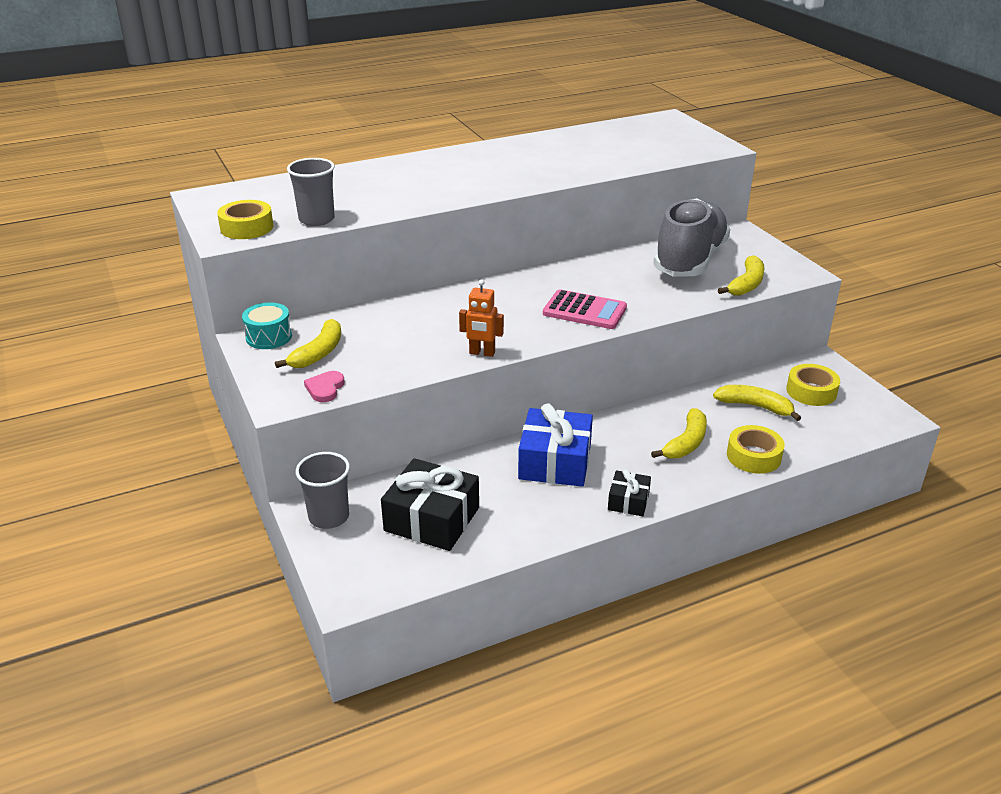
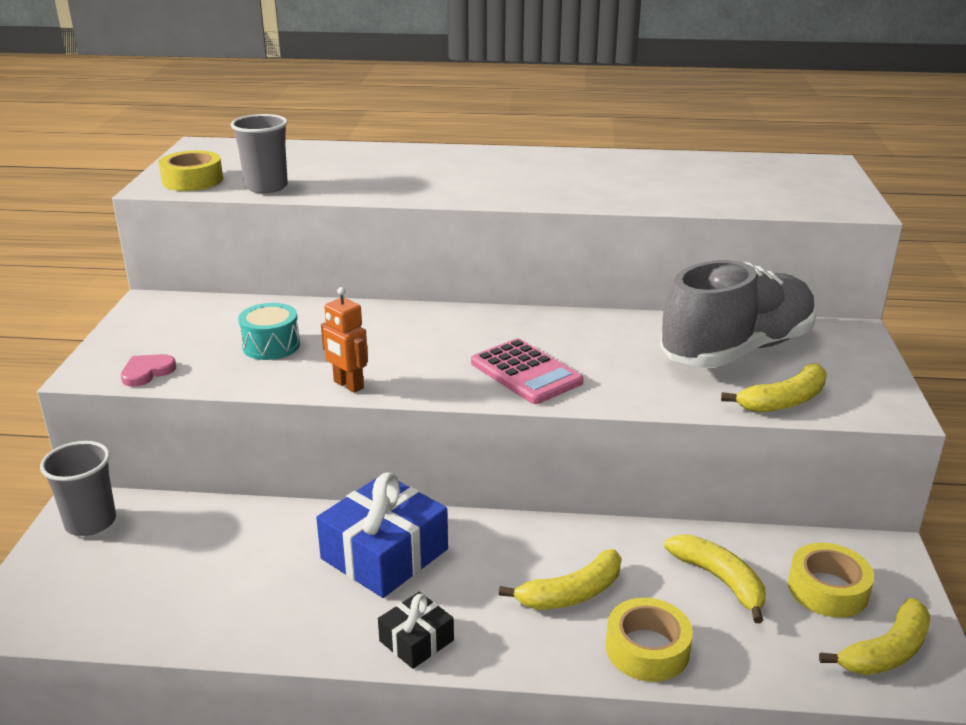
camera: 30 degrees right, 5 degrees down
(269, 337) = (168, 305): turquoise drum -> turquoise drum (271, 345)
(318, 353) = (190, 334): yellow banana -> yellow banana (886, 652)
(432, 519) = (180, 567): black gift -> none

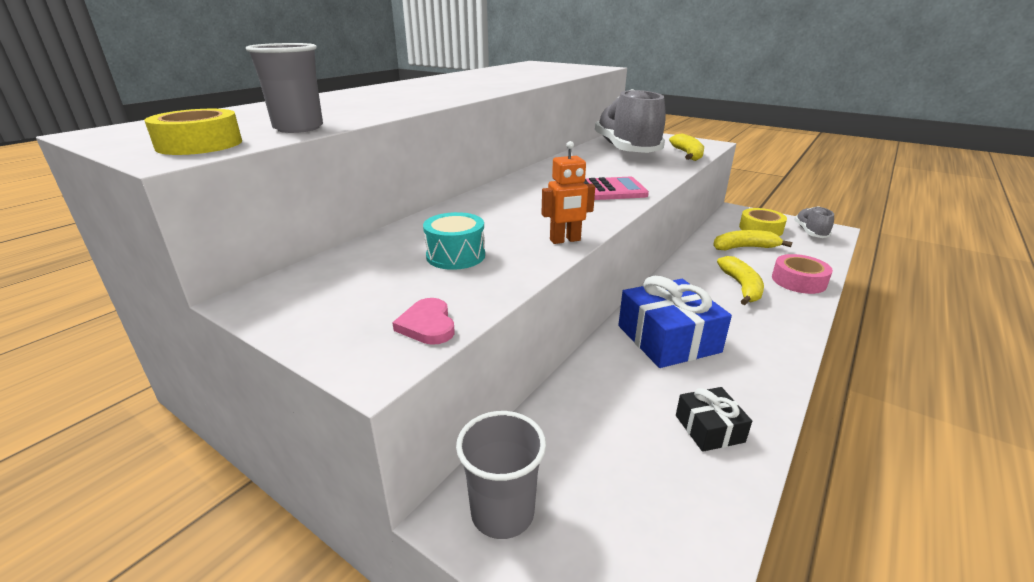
camera: 60 degrees left, 0 degrees up
(416, 640) = (775, 351): black gift -> black gift (709, 428)
(647, 649) = (798, 281): yellow tape -> pink tape
(886, 652) = (810, 232): yellow banana -> grey shoe

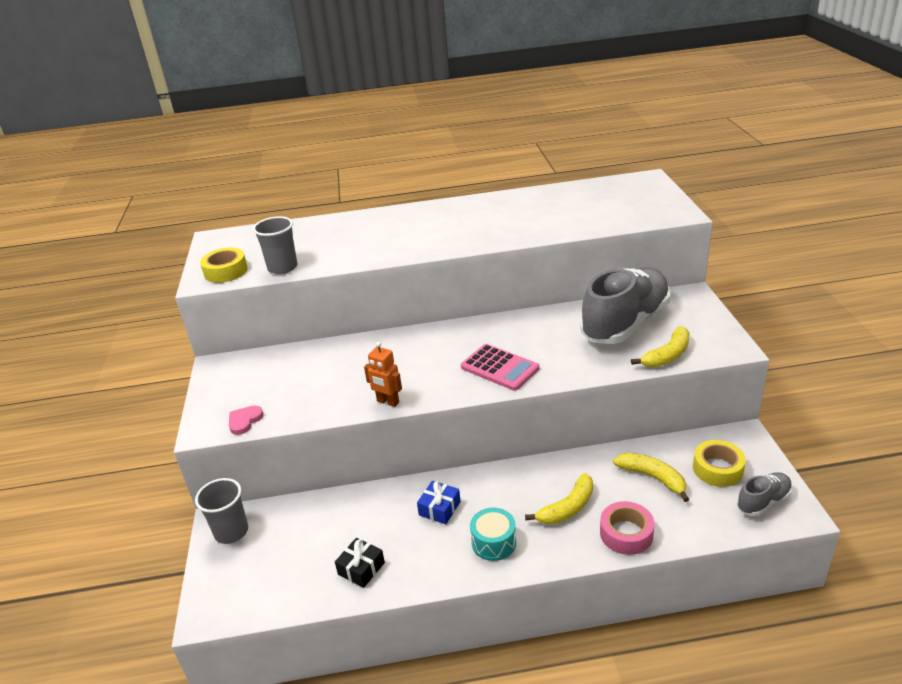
camera: 50 degrees right, 5 degrees up
(455, 256) = (320, 382): turquoise drum -> turquoise drum (493, 542)
(668, 339) = (439, 508): blue gift -> blue gift, size x0.53

